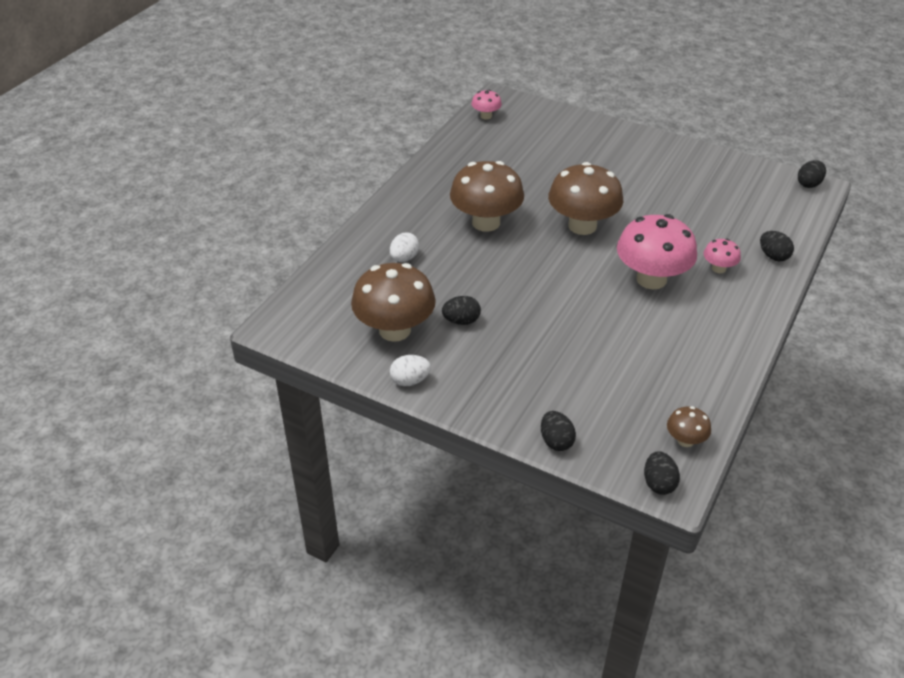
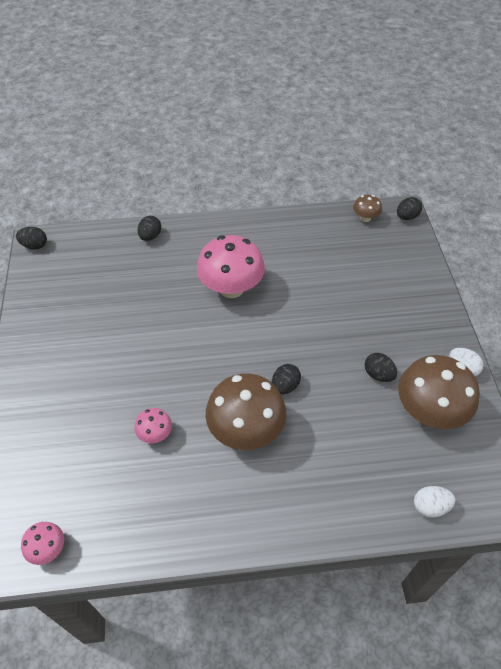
camera: 125 degrees left, 10 degrees up
(404, 258) = (346, 463): white egg -> white egg (430, 506)
(556, 441) = (426, 269): black egg -> black egg (285, 386)
(582, 226) = (197, 358): brown mushroom -> none
(718, 268) = (188, 258): pink mushroom -> pink mushroom (155, 434)

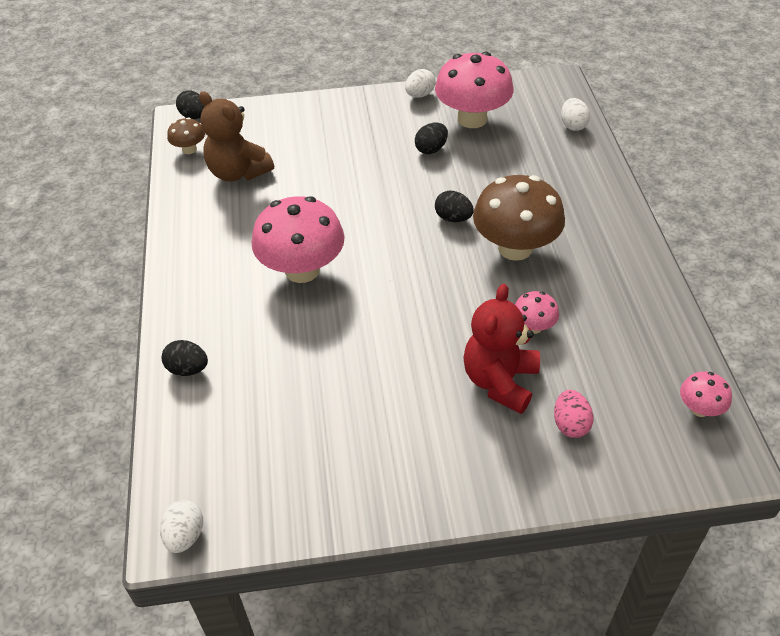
camera: 90 degrees left, 5 degrees down
(35, 245) = (185, 535): black egg -> white egg
(57, 447) = (570, 424): none -> pink egg
(106, 405) = (500, 381): none -> red teddy bear
(339, 247) = (238, 172): none -> brown teddy bear
(429, 411) = (472, 119): brown mushroom -> pink mushroom

